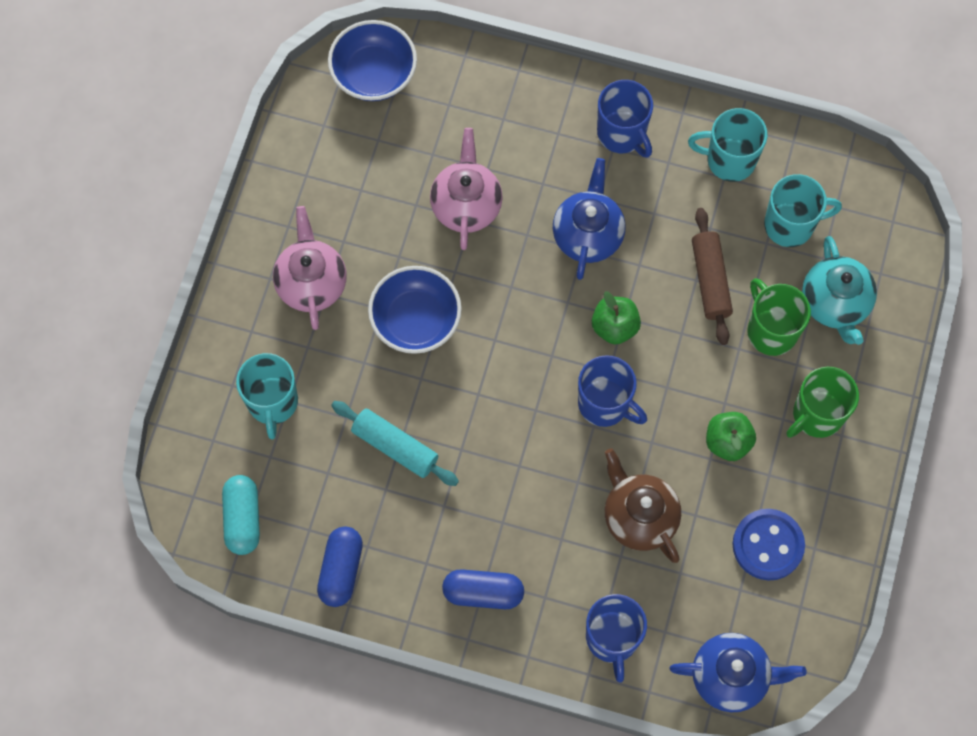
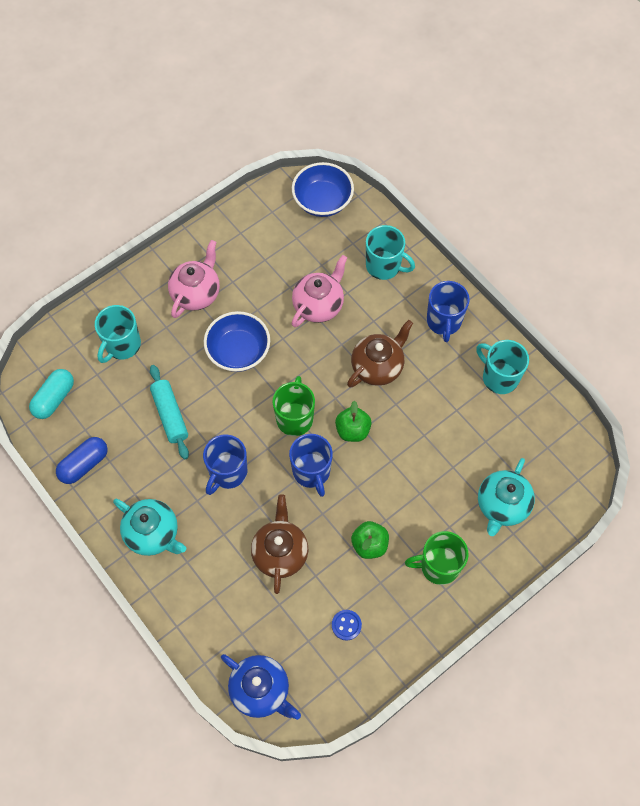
camera: 35 degrees right, 5 degrees down
(483, 593) = (153, 534): blue capsule -> turquoise teapot
(587, 235) = (378, 366): blue teapot -> brown teapot
(612, 639) = (207, 615): blue mug -> blue mug (227, 472)
(710, 280) = (433, 441): brown rolling pin -> none
(768, 545) = (346, 625): blue button -> blue button, size x0.55
(771, 330) = (448, 495): green mug -> green mug (295, 418)
(790, 225) = (509, 440): turquoise mug -> turquoise mug (384, 266)

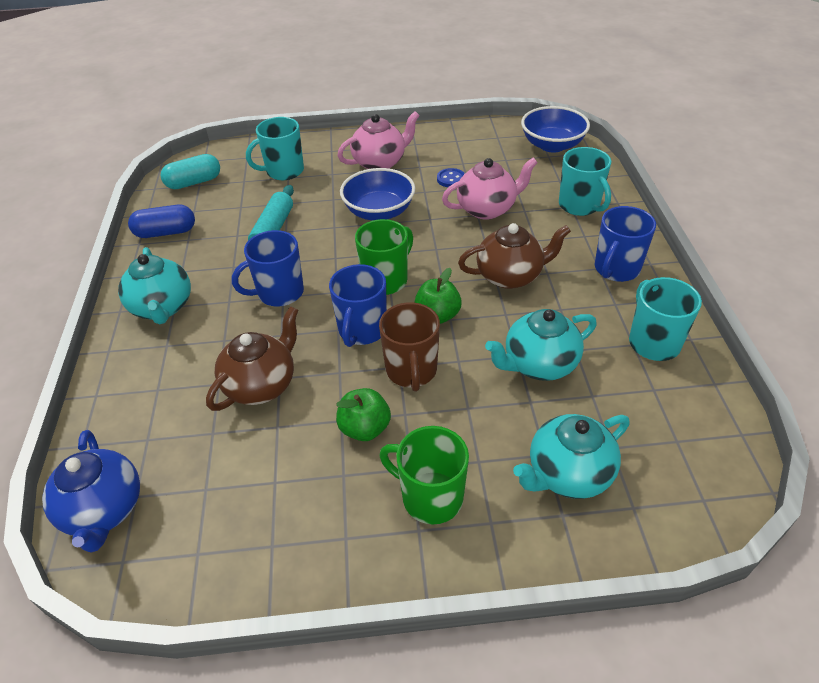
camera: 35 degrees right, 20 degrees down
(346, 625) = (262, 498): blue button -> blue button (451, 179)
(367, 486) = (411, 371): none -> brown mug
(441, 435) = (539, 364): none -> turquoise teapot

